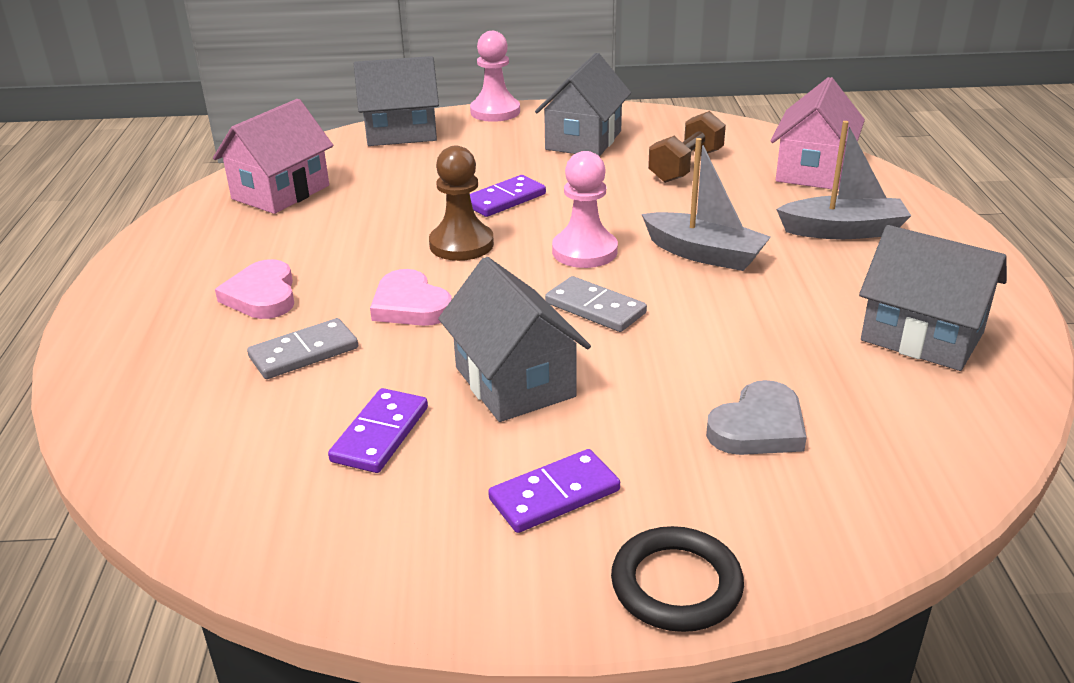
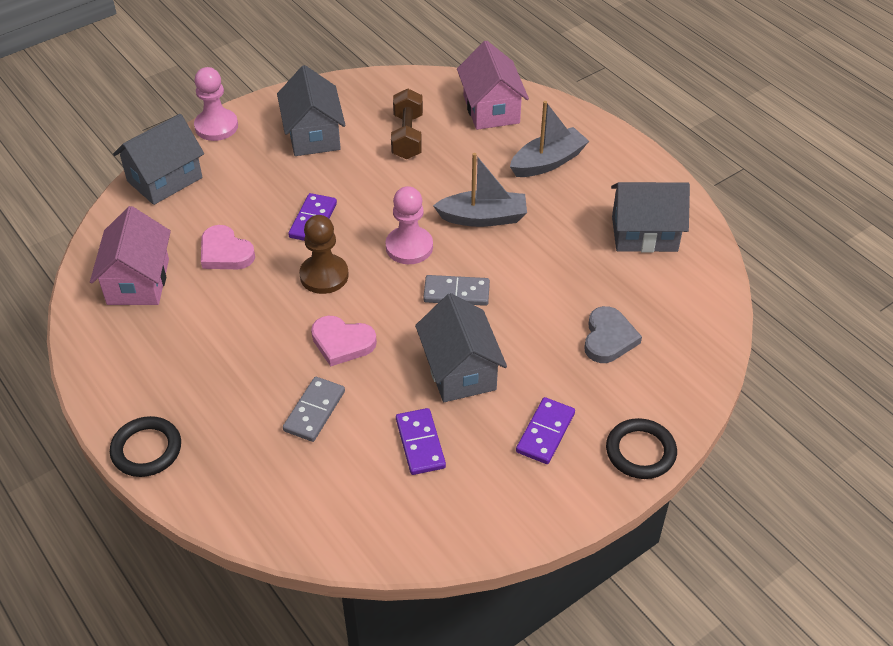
camera: 35 degrees left, 15 degrees up
(106, 318) = (146, 449): none -> black ring
(262, 295) = (235, 380): pink heart -> pink heart (225, 252)
(514, 382) = (460, 370): grey house -> grey house turned 45 degrees clockwise

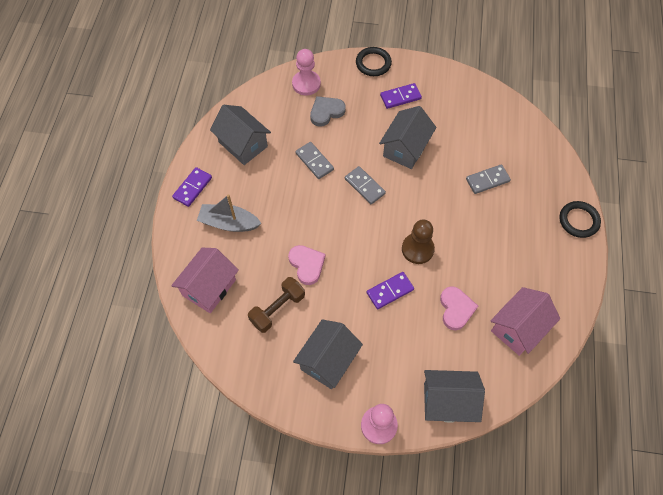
camera: 135 degrees left, 15 degrees up
(342, 342) = (444, 204): pink heart -> pink heart (307, 265)
(409, 247) = (358, 231): pink pawn -> pink pawn (306, 84)
(420, 443) = (455, 131): purple domino -> purple domino (192, 188)
(483, 218) = (303, 217): grey boat -> none
(545, 275) = (314, 161): none -> grey domino

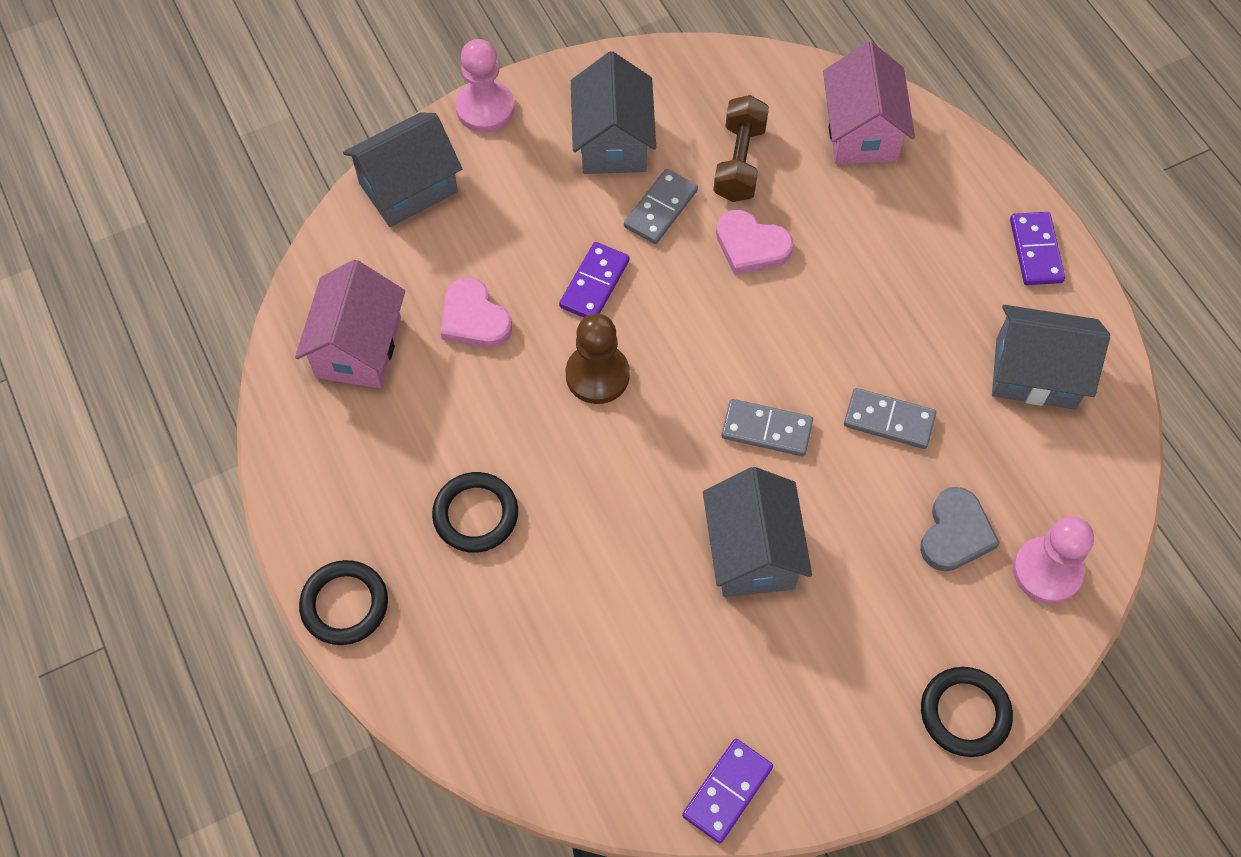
camera: 145 degrees right, 0 degrees up
(229, 223) = (925, 233): grey boat -> none
(400, 97) = (847, 664): purple domino -> purple domino (727, 791)
(487, 180) = (558, 582): grey domino -> grey domino (661, 209)
(505, 223) = (475, 514): none -> black ring

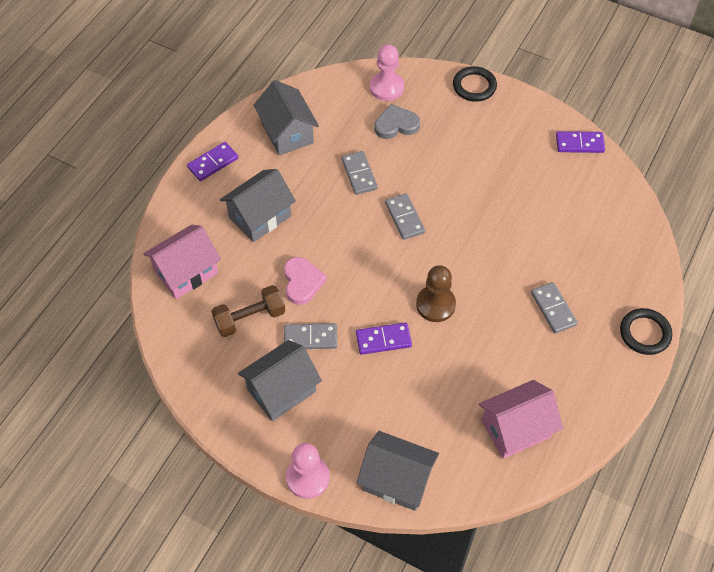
camera: 125 degrees left, 5 degrees down
(474, 318) = (451, 383): pink heart -> none
(475, 514) = (553, 309): black ring -> grey domino
(752, 552) = (470, 190): grey house -> grey house (260, 217)

